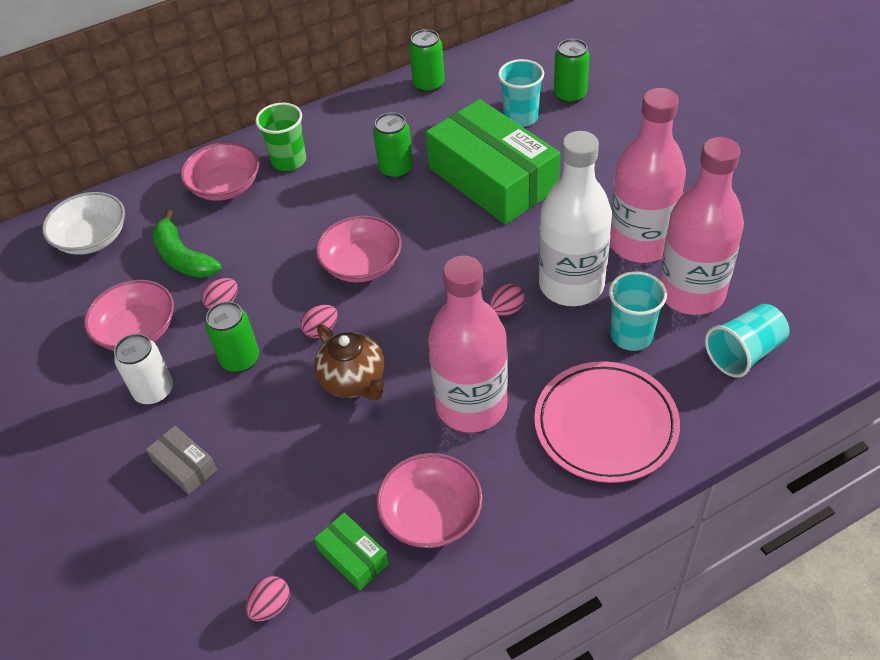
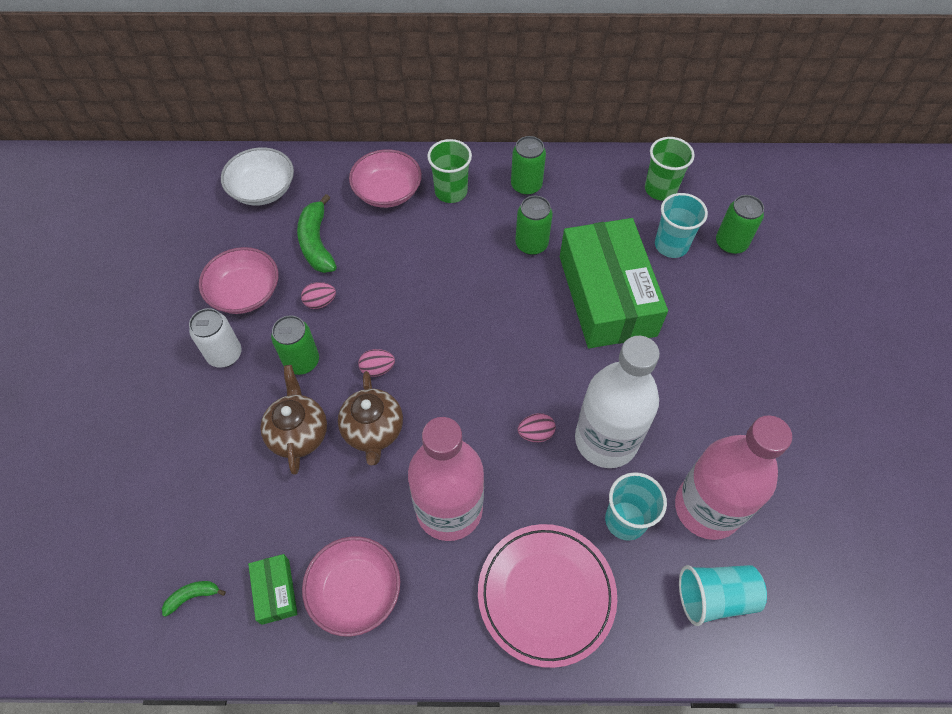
camera: 25 degrees right, 10 degrees up
(184, 466) = (207, 434): grey box -> none
(271, 606) = (192, 596): pink egg -> green banana
(280, 418) = (298, 433): none -> brown teapot
(362, 264) = (447, 323): pink bowl -> none
(428, 84) = (612, 171): green can -> green can (526, 186)
(481, 80) = (660, 189): none -> green cup
(640, 243) = (694, 431): pink bottle -> none

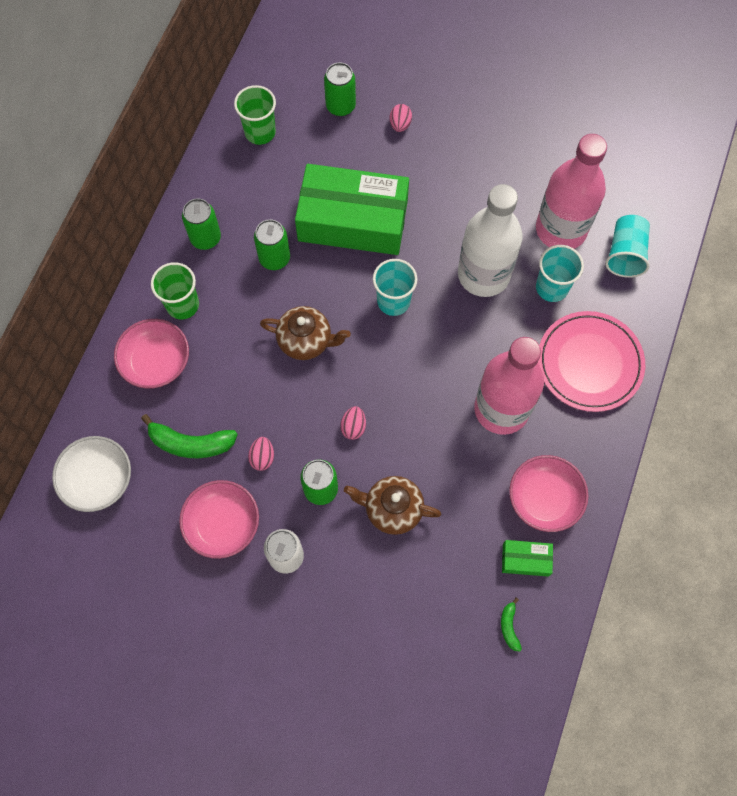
camera: 70 degrees left, 10 degrees up
(373, 431) = (412, 447): brown teapot -> brown teapot (306, 341)
(535, 433) = (460, 323): pink egg -> pink egg (400, 124)
(671, 245) = (323, 150): turquoise cup -> turquoise cup (393, 301)

